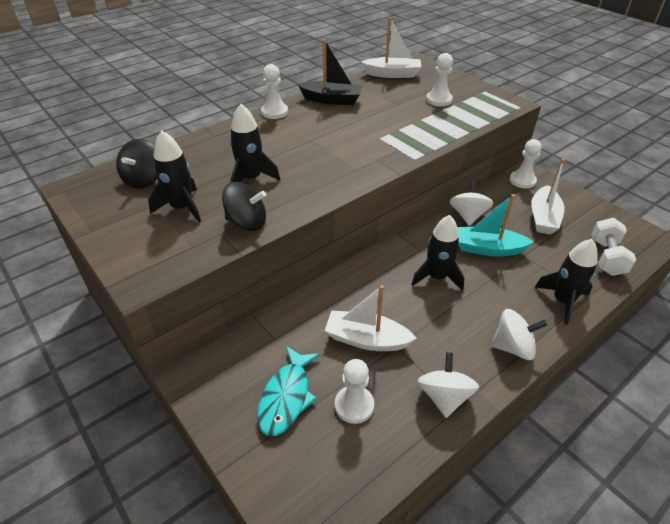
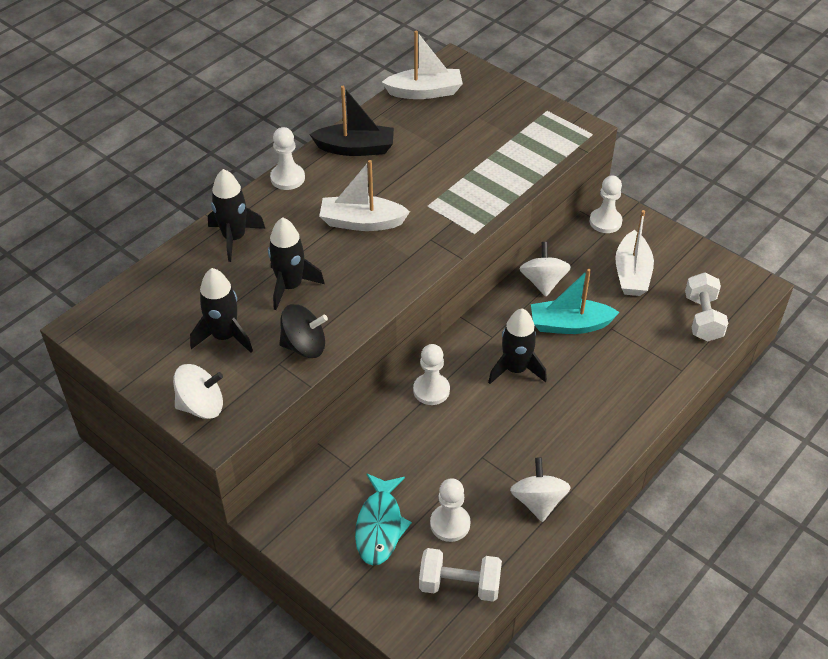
camera: 10 degrees left, 5 degrees up
(144, 180) = (164, 303): black spinning top -> none
(351, 471) = (459, 585): none -> white dumbbell
(366, 339) = (449, 454): white boat -> white boat (361, 222)
(439, 100) = (491, 133): white pawn -> white pawn (431, 390)
(513, 347) = (603, 440): white spinning top -> white spinning top (201, 406)
(562, 301) = (654, 380): black rocket -> black rocket (234, 238)

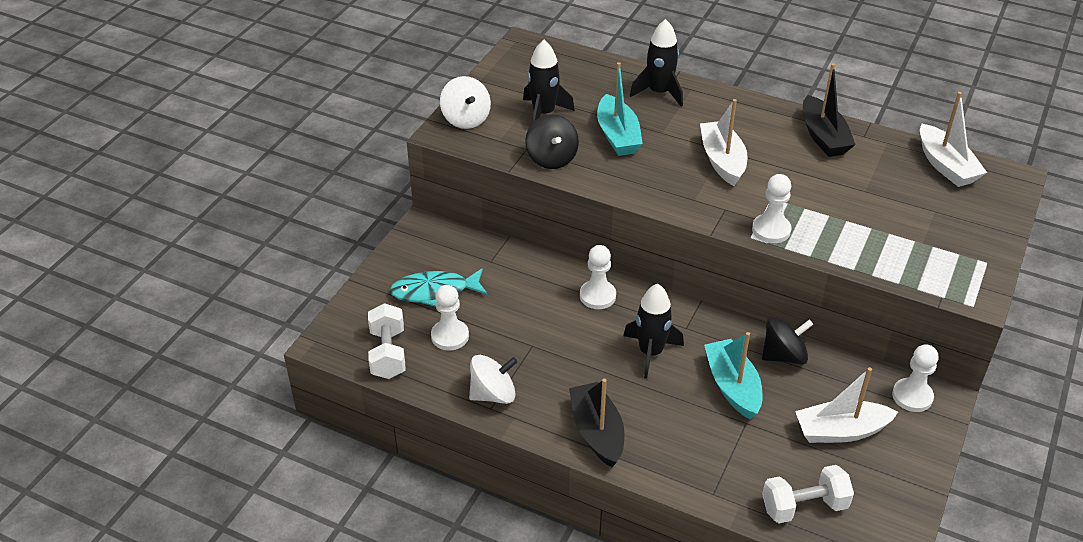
camera: 75 degrees right, 5 degrees down
(287, 178) = (754, 105): white pawn -> white pawn (771, 230)
(290, 286) = (617, 136): black rocket -> turquoise boat
(543, 282) = (784, 355): white spinning top -> black spinning top
(601, 431) = (597, 432): none -> black boat

